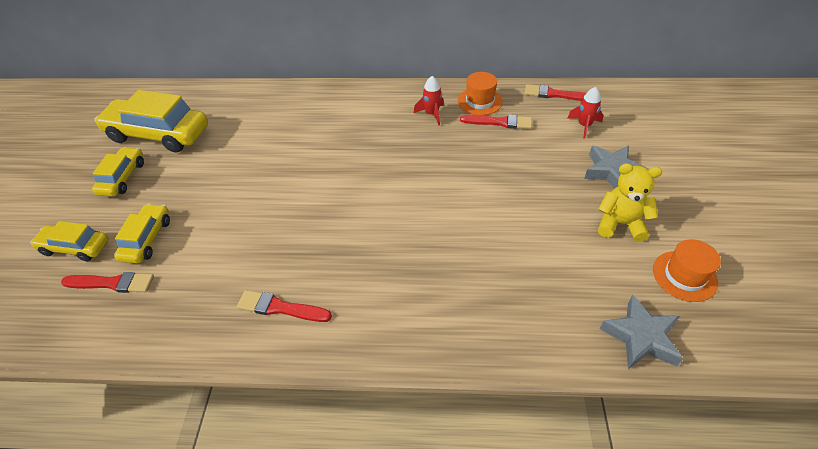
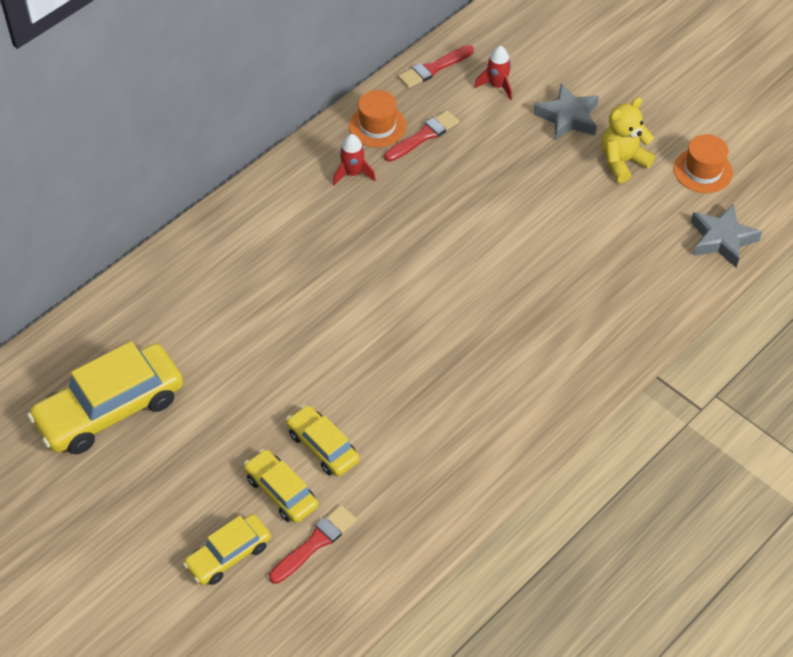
camera: 50 degrees left, 5 degrees up
(122, 178) = (155, 473): yellow car -> yellow car (323, 447)
(280, 308) = (475, 434): red brush -> none

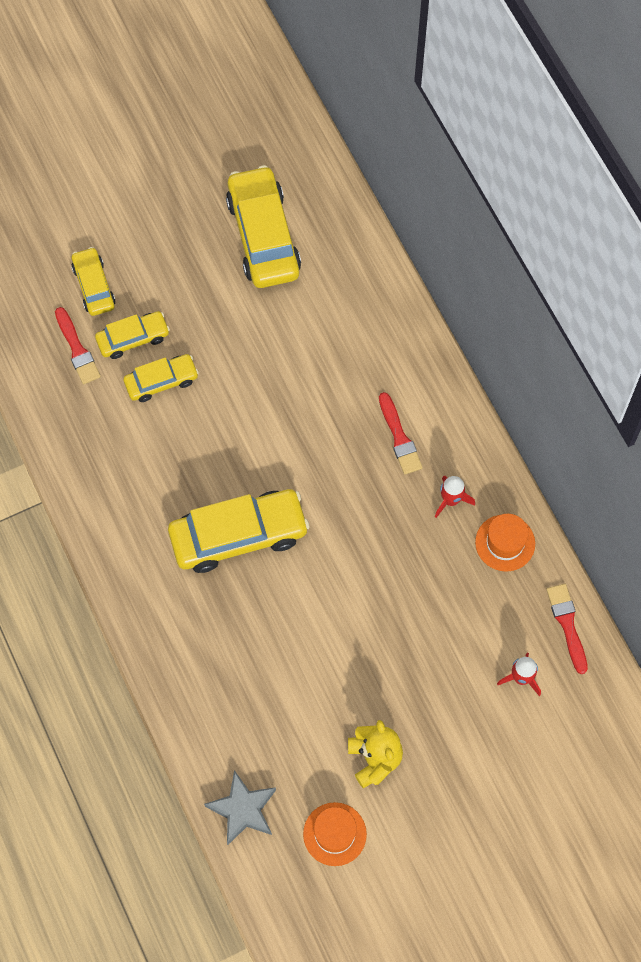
camera: 110 degrees right, 15 degrees up
(423, 136) = (476, 581): red brush -> red brush (399, 437)
(464, 324) = (238, 535): none -> yellow car
(568, 117) = (453, 731): grey star -> none

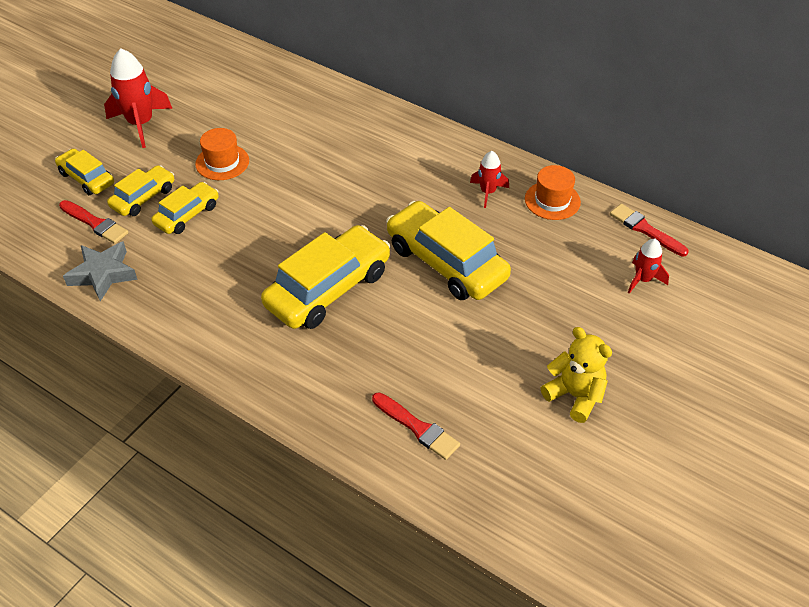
camera: 30 degrees left, 20 degrees down
(175, 235) = (141, 124): none -> red rocket
(243, 809) = (488, 500): grey star -> grey star (103, 274)
(263, 236) = (216, 99): yellow car -> yellow car (446, 262)
(334, 834) = (589, 475): orange hat -> orange hat (222, 162)
(399, 437) = (416, 171): red brush -> red brush (417, 428)

